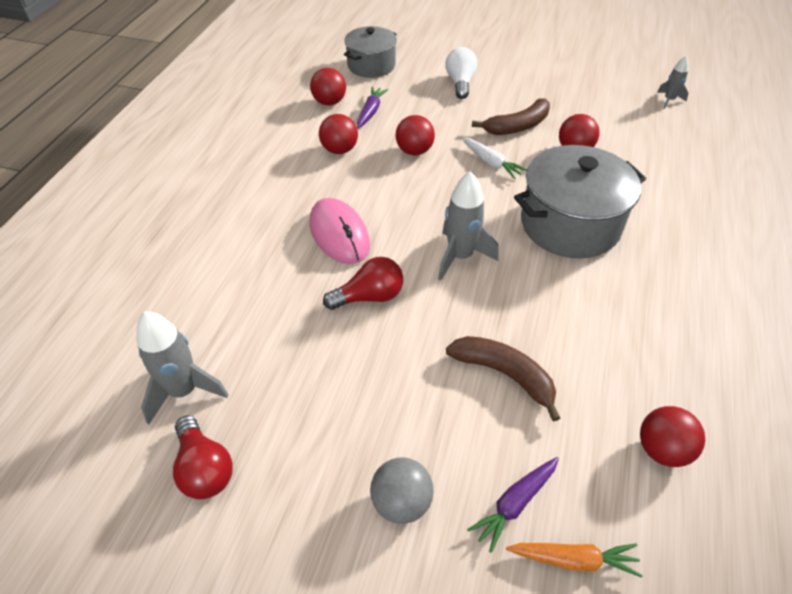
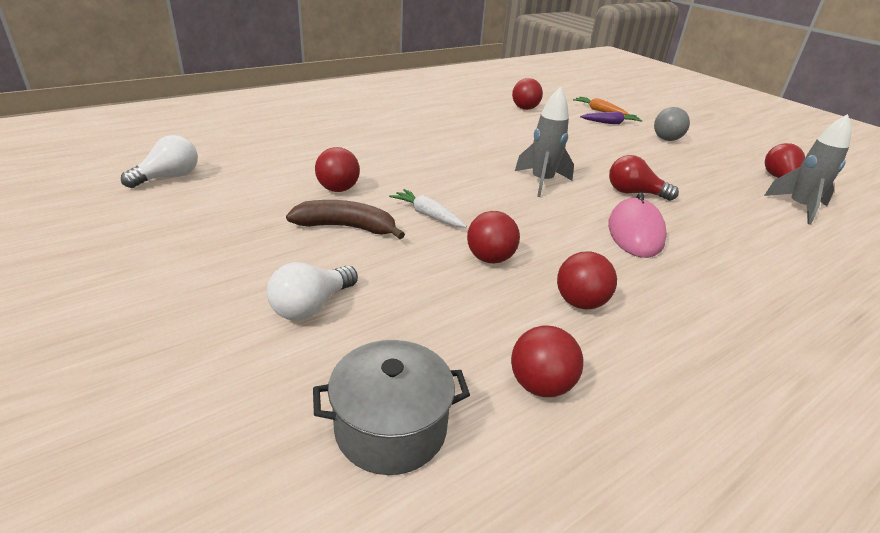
camera: 145 degrees left, 15 degrees down
(370, 112) = (490, 332): purple carrot -> none
(491, 163) = (428, 215): white carrot -> white carrot turned 45 degrees counterclockwise
(504, 375) = (573, 142): brown banana -> none
(570, 224) = (434, 162): grey pot -> none
(669, 100) = (168, 177): grey rocket -> white light bulb

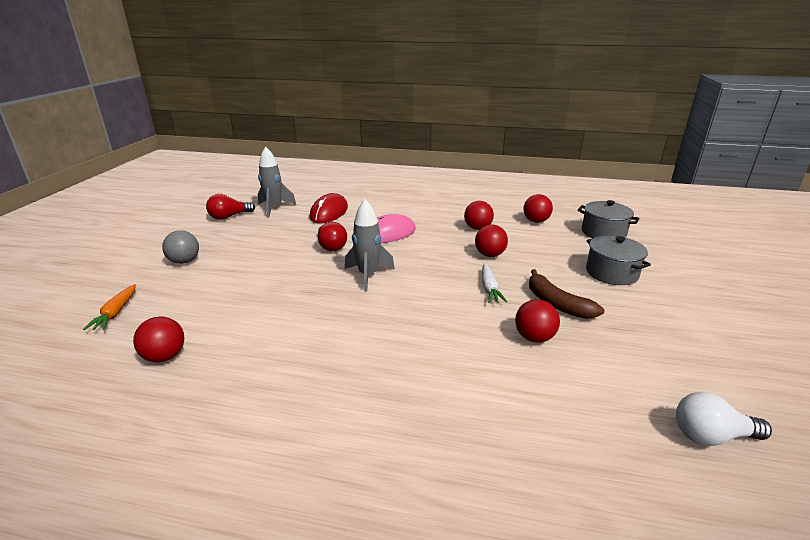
camera: 130 degrees left, 5 degrees down
(311, 306) = (611, 273): white light bulb -> grey pot
(610, 123) = (162, 294): purple carrot -> none
(755, 231) = (329, 212): none -> red mouse

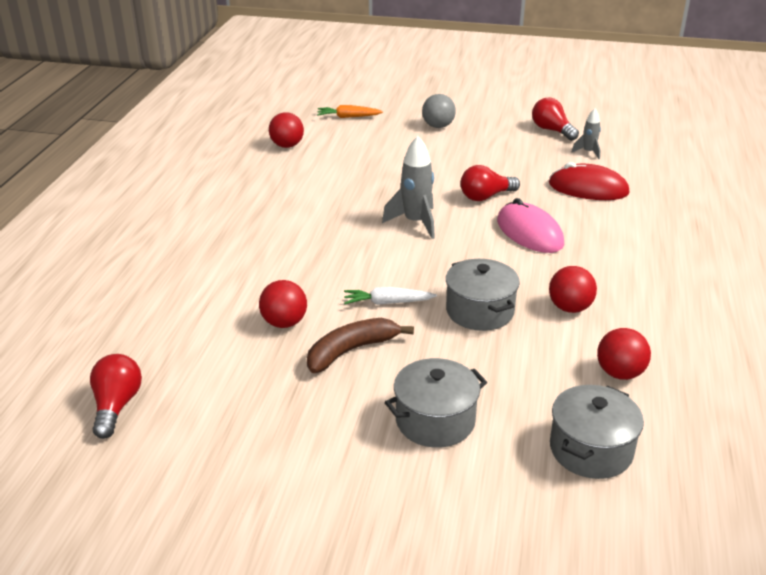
camera: 90 degrees right, 5 degrees up
(274, 208) = (588, 152): grey rocket -> grey rocket, size x0.57
(489, 255) = (480, 311): red ball -> grey pot
(711, 436) = (116, 406): white light bulb -> red light bulb

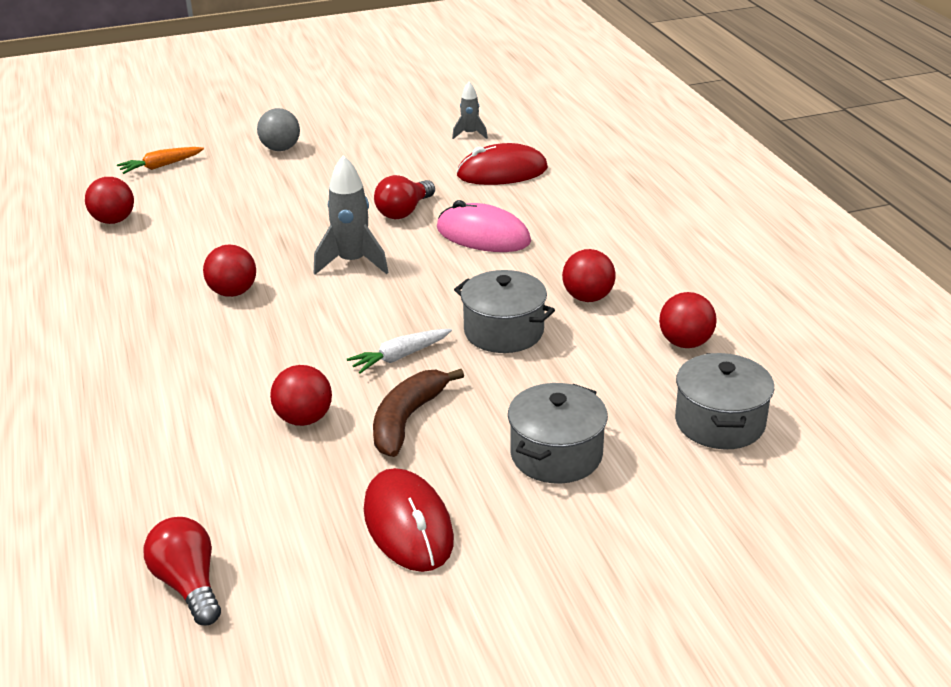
camera: 30 degrees left, 0 degrees up
(284, 427) = (408, 525): none -> red mouse
(317, 218) = (233, 292): none -> red ball
(552, 130) = (412, 121): red light bulb -> none

